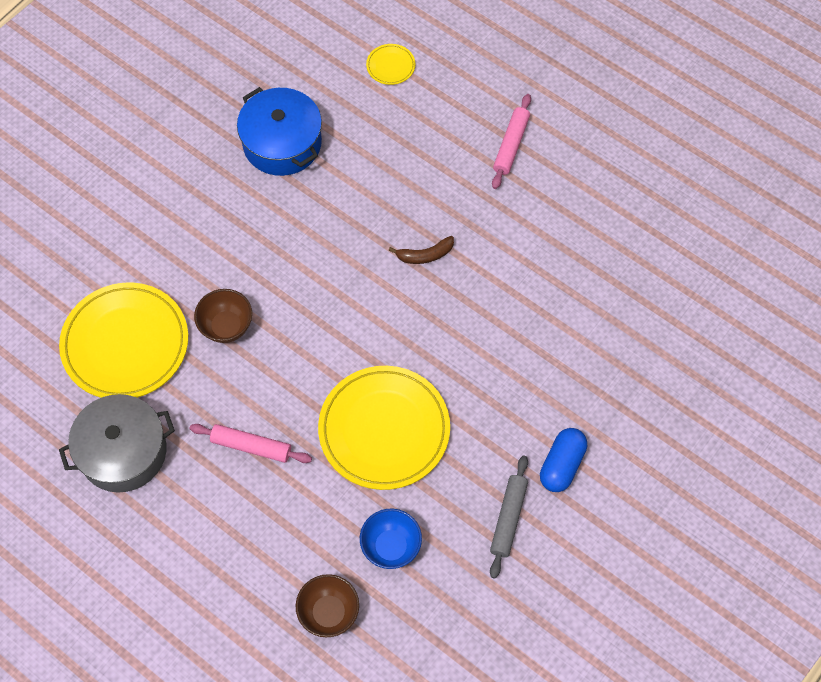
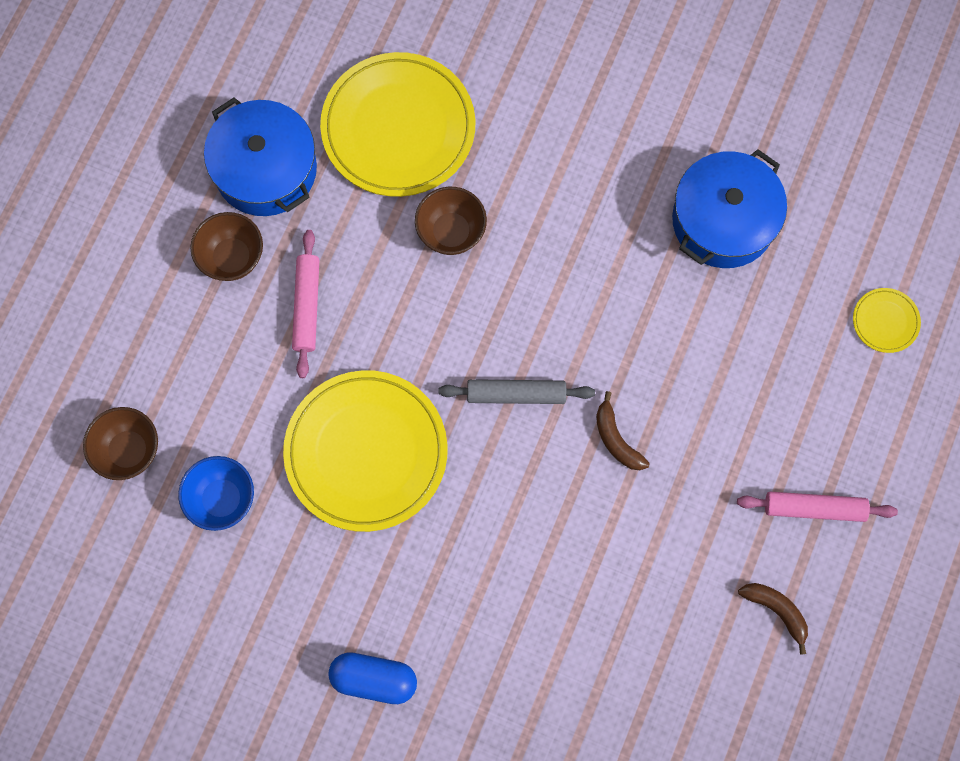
camera: 75 degrees right, 10 degrees up
(123, 451) = (266, 169): grey pot -> blue pot
(190, 495) = (232, 257): none -> brown bowl
(508, 518) = (289, 629): grey rolling pin -> grey rolling pin (516, 394)
(576, 187) = (776, 611): none -> brown banana

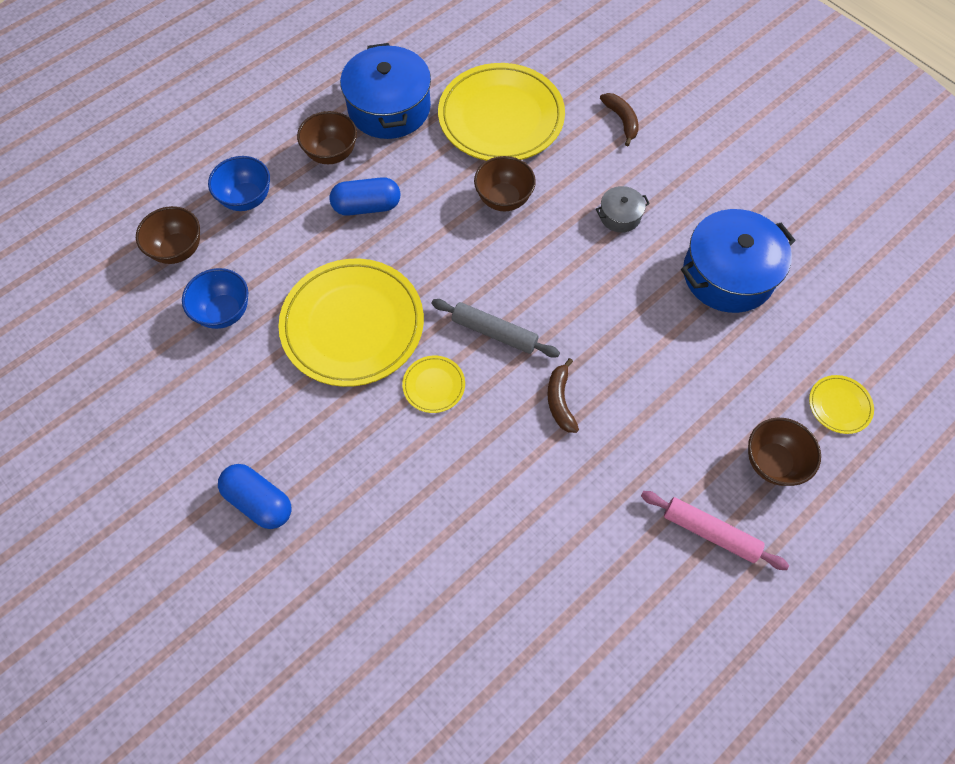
camera: 25 degrees right, 10 degrees down
(168, 356) = (246, 199): none -> blue bowl
(307, 306) = (367, 206): pink rolling pin -> blue capsule
(483, 480) = (434, 385): none -> yellow plate
(584, 199) = (620, 216): none -> grey pot
(776, 611) = (636, 606): brown banana -> brown banana (621, 120)
(844, 410) = (772, 462): none -> brown bowl

